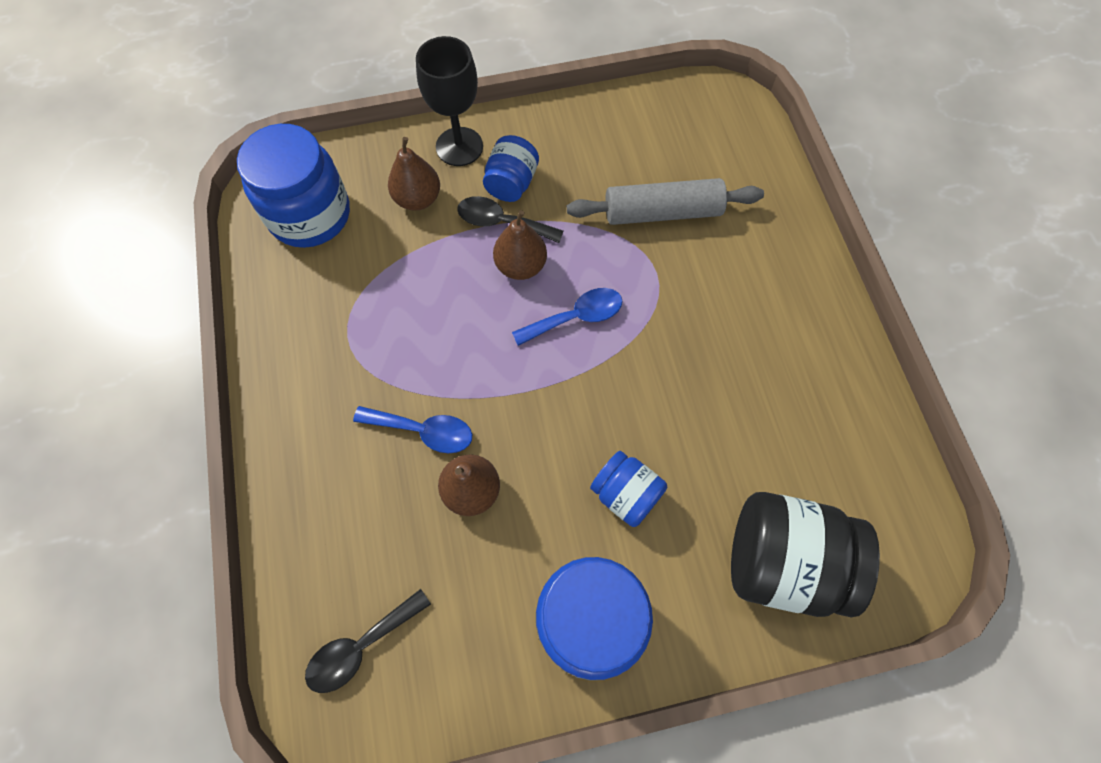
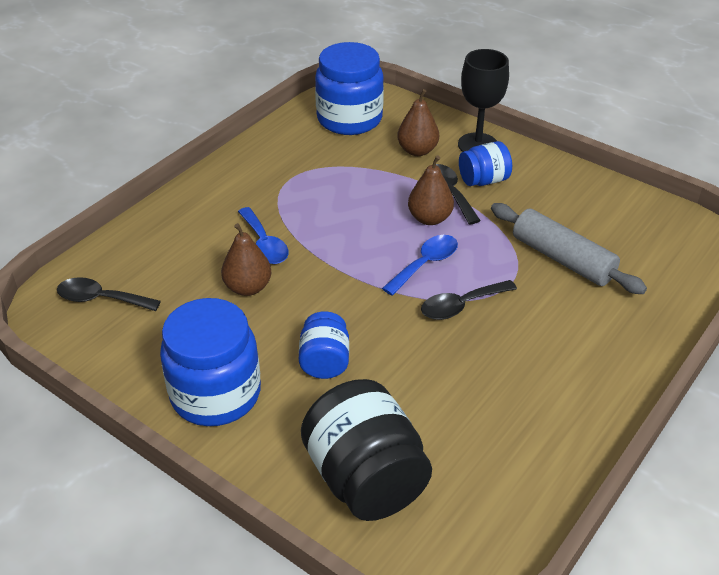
camera: 50 degrees right, 25 degrees down
(576, 317) = (425, 264): blue spoon -> blue spoon turned 75 degrees counterclockwise
(650, 332) = (461, 306): none -> black spoon

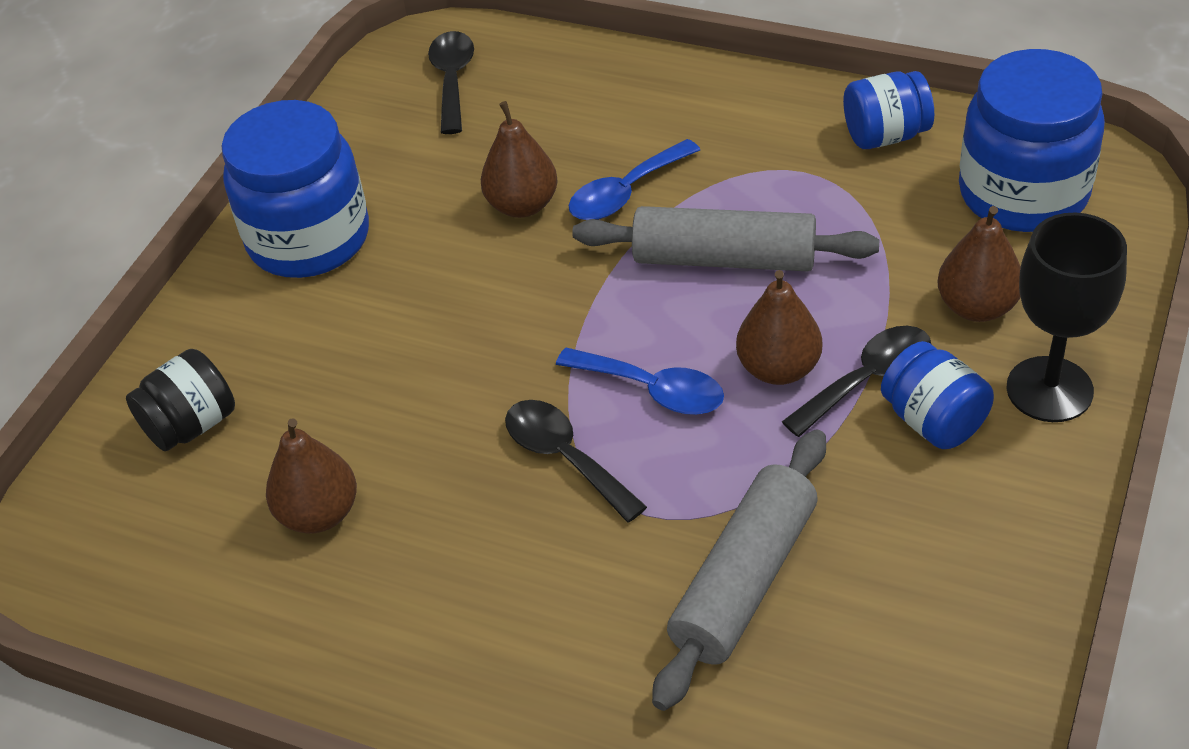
camera: 80 degrees right, 5 degrees up
(324, 361) = (395, 327): blue jar -> blue jar (885, 135)
(340, 219) = (724, 259): none -> grey rolling pin
(365, 478) = (191, 425): black jar -> black jar, size x0.55
(467, 418) = (319, 514): none -> brown pear

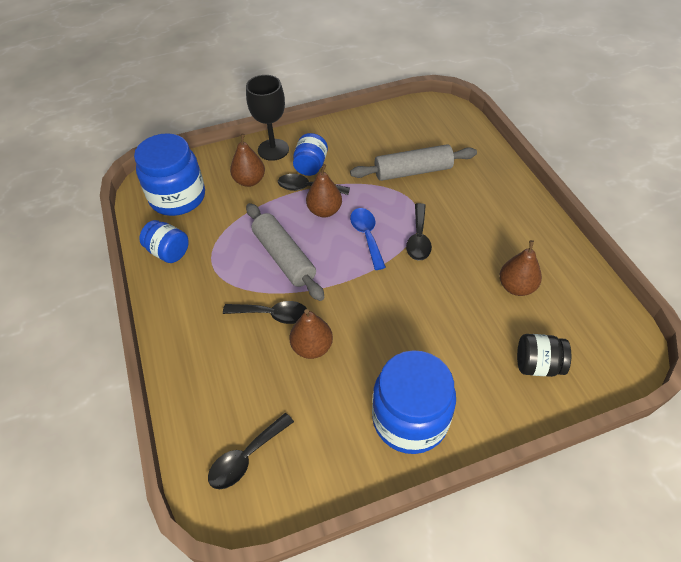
camera: 135 degrees left, 5 degrees up
(625, 193) = (272, 314): blue spoon -> black spoon

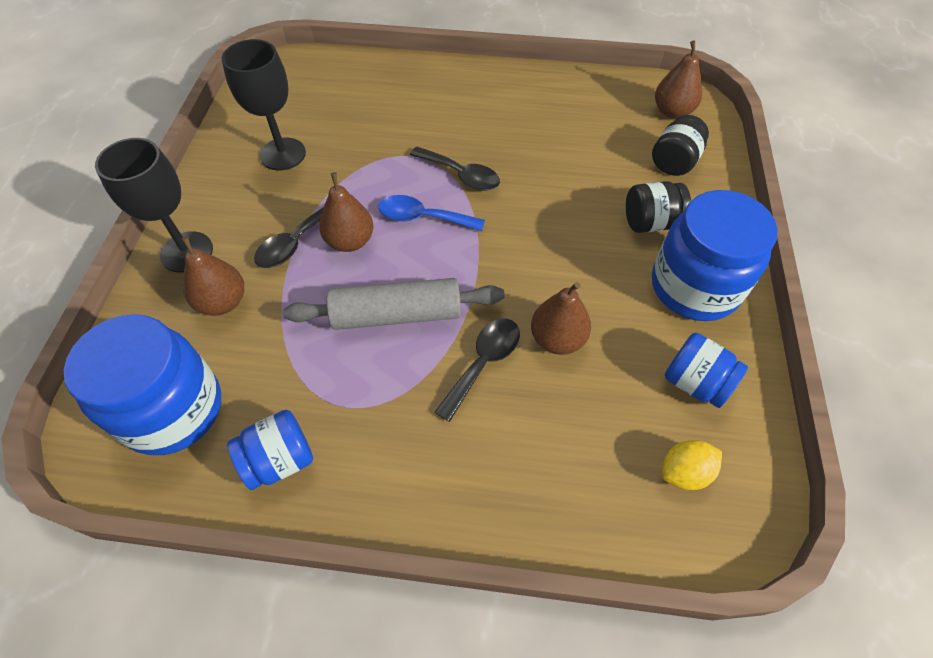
camera: 65 degrees left, 5 degrees up
(246, 457) = (684, 472): black spoon -> yellow lemon
(311, 166) = (258, 223): blue jar -> blue jar (695, 382)
(370, 148) = (283, 154): none -> black goblet
(413, 171) = (355, 135): grey rolling pin -> none
(456, 369) = (650, 223): none -> black jar
(516, 287) = (575, 132): brown pear -> brown pear (672, 112)

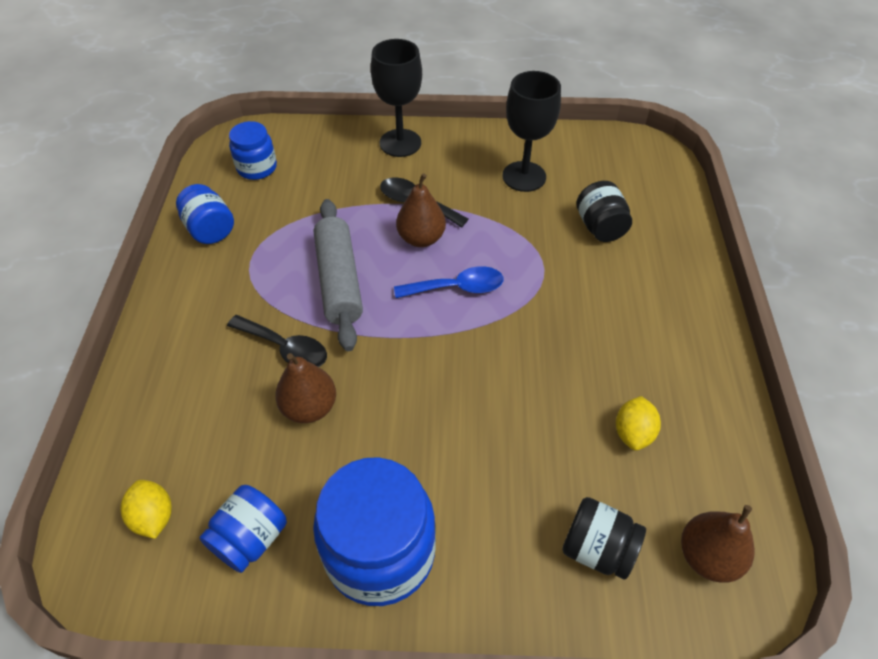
camera: 85 degrees right, 5 degrees down
(173, 409) = (257, 168): blue jar -> blue jar, size x0.55
(223, 302) = (351, 173): brown pear -> none
(423, 218) = (457, 288): blue spoon -> blue spoon turned 75 degrees clockwise
(461, 175) = (523, 314): black spoon -> none
(581, 129) = (633, 433): none -> yellow lemon
(650, 223) = (478, 508): black jar -> black jar (600, 227)

